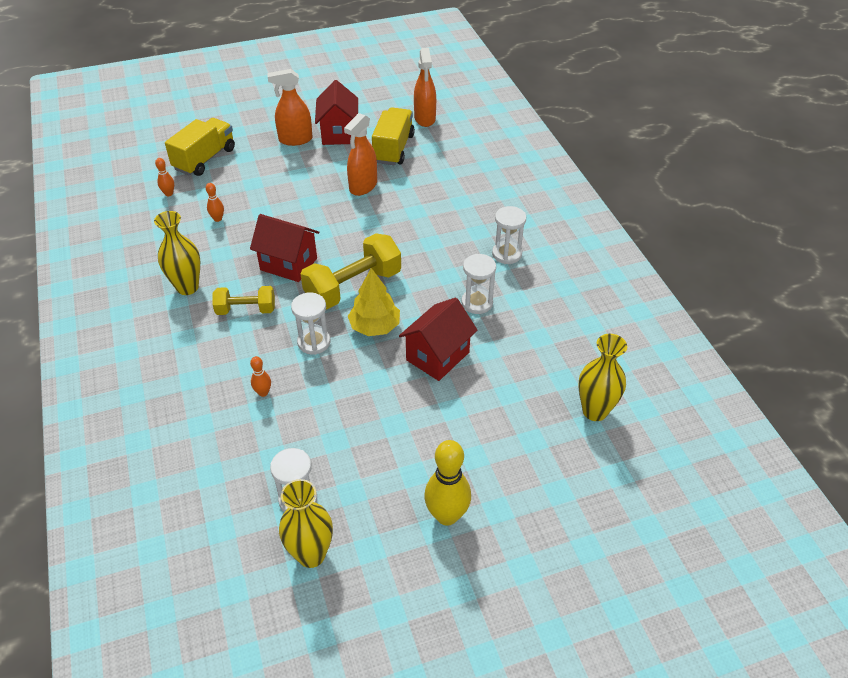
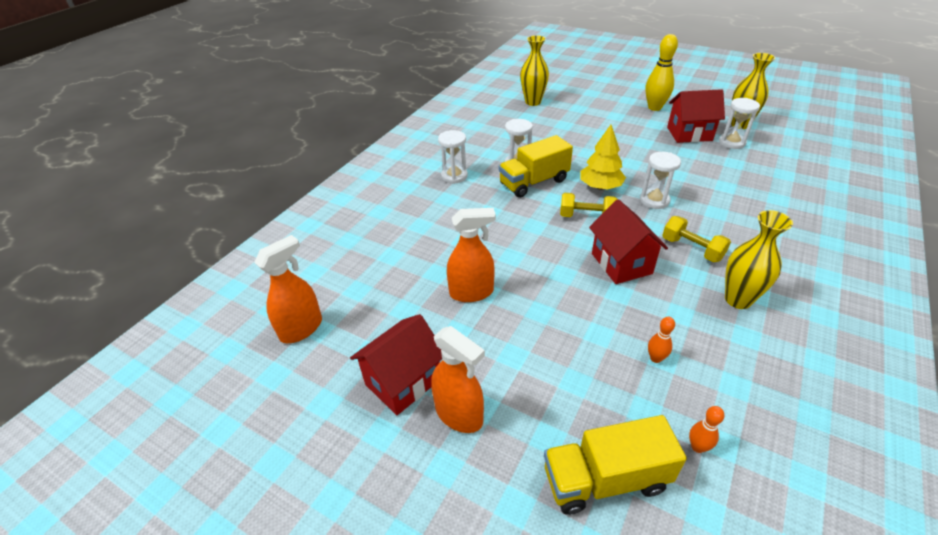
camera: 130 degrees left, 5 degrees down
(263, 392) = (718, 193): orange bowling pin -> none
(353, 287) = (586, 217): yellow dumbbell -> yellow dumbbell, size x0.59
(393, 149) = (386, 314): yellow truck -> yellow truck (534, 182)
(437, 356) = (580, 154): red house -> red house (689, 134)

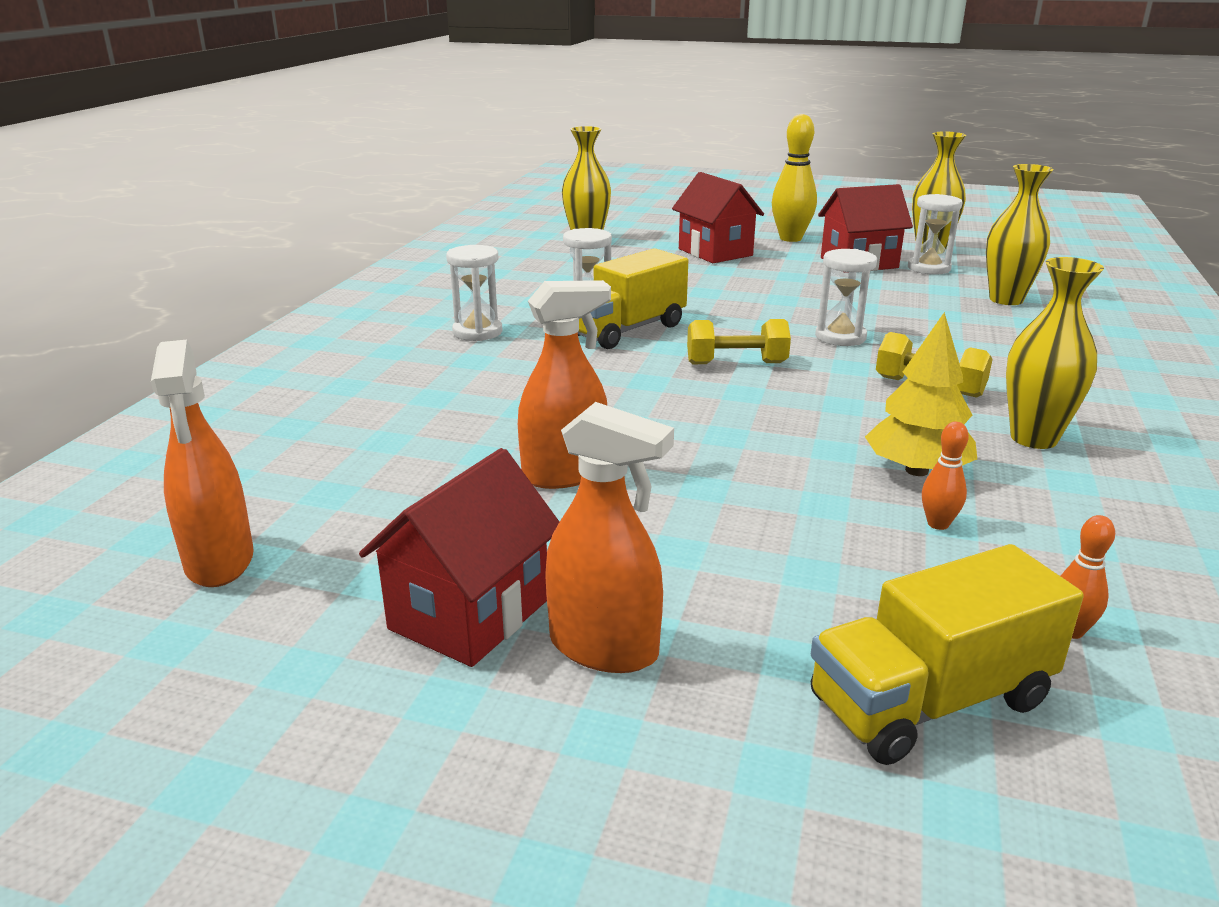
camera: 15 degrees left, 15 degrees down
(301, 328) = (219, 561): orange spray bottle -> orange spray bottle turned 135 degrees clockwise
(600, 187) = (743, 328): yellow tree -> yellow tree (916, 470)
(621, 263) = (821, 413): red house -> red house (715, 252)
(770, 176) = (1006, 299): none -> yellow vase

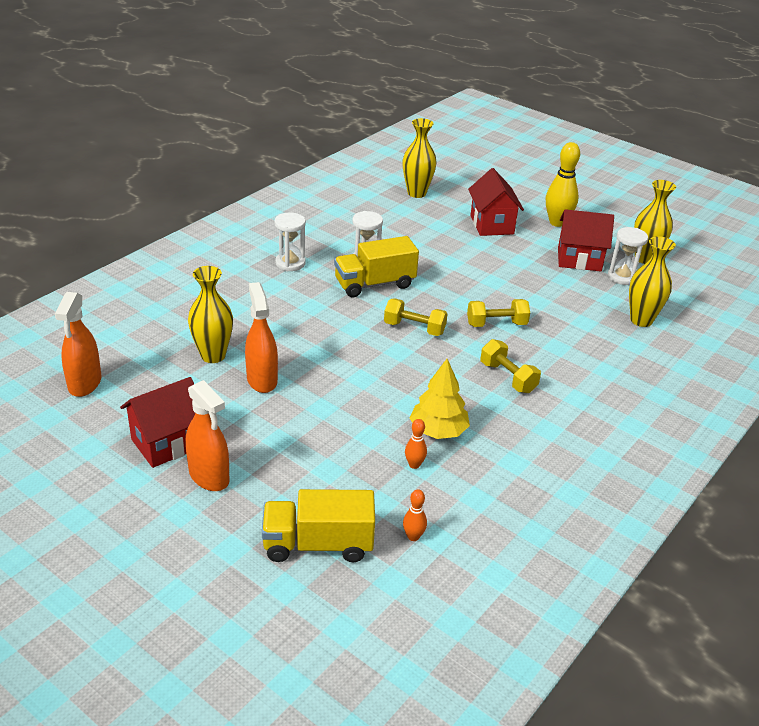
camera: 20 degrees right, 10 degrees up
(565, 474) = (262, 380): orange spray bottle -> orange spray bottle turned 105 degrees counterclockwise
(840, 337) = (496, 324): white hourglass -> yellow dumbbell
(1033, 438) = (526, 430): yellow vase -> yellow vase (213, 355)

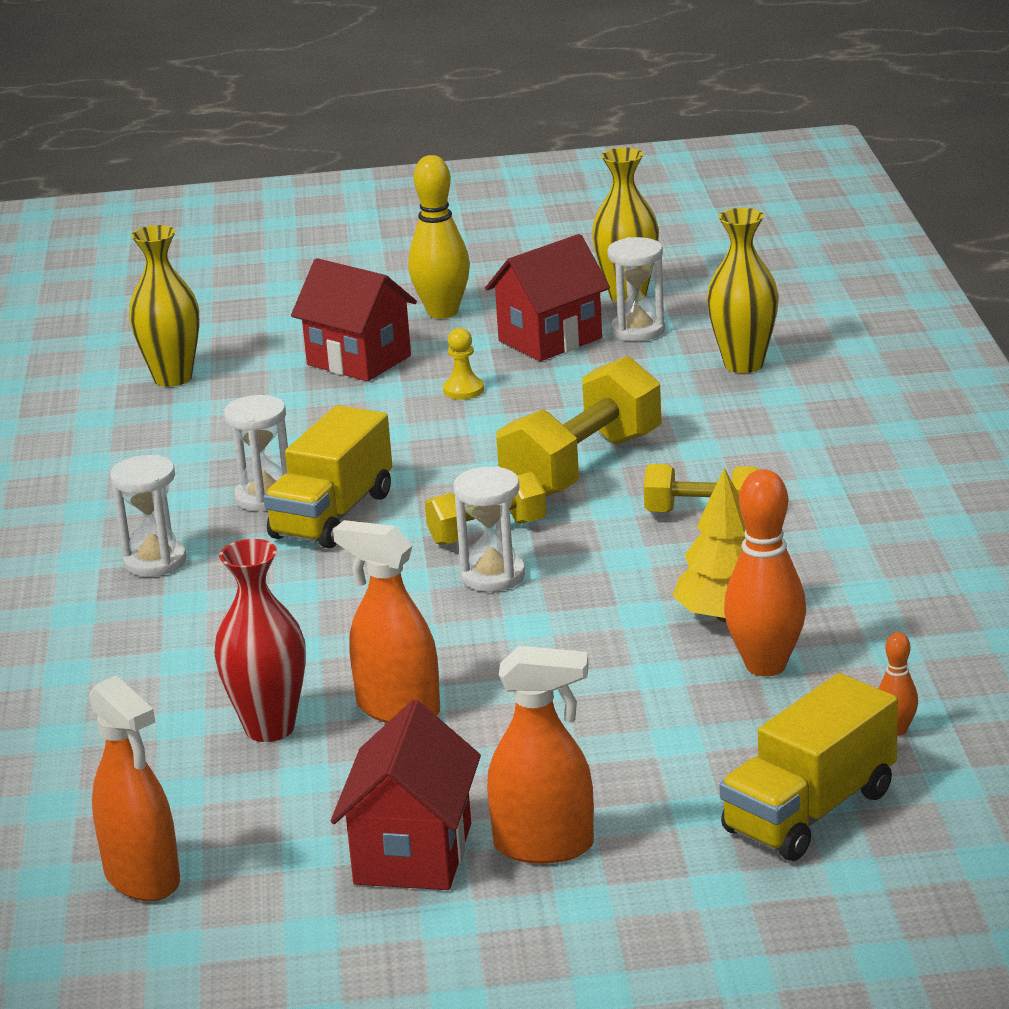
camera: 40 degrees left, 10 degrees down
(213, 355) = (269, 728): yellow vase -> red vase
(385, 348) = (493, 576): none -> white hourglass
(414, 465) = (765, 666): orange bowling pin -> orange bowling pin, size x2.04
(496, 324) = (582, 467): yellow dumbbell -> yellow dumbbell, size x1.69
(508, 261) = (463, 390): none -> yellow pawn

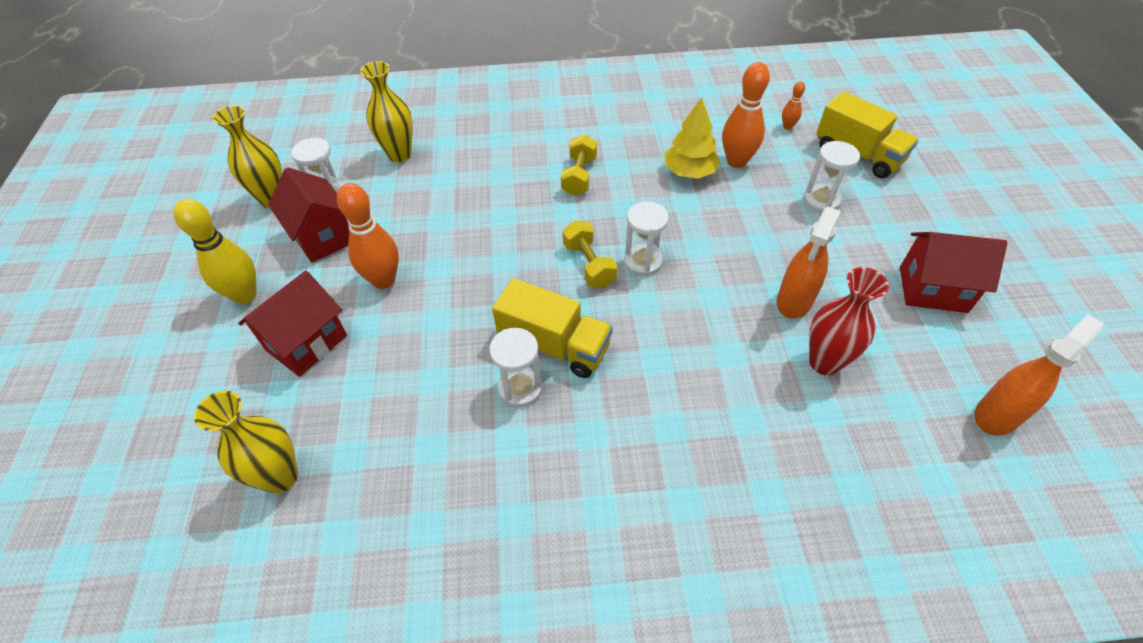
camera: 90 degrees left, 25 degrees up
(155, 561) = (609, 453): white hourglass -> white hourglass (821, 200)
(463, 390) = (384, 280): yellow pawn -> orange bowling pin
(544, 846) = (910, 239): orange spray bottle -> none
(582, 467) = (512, 223): yellow dumbbell -> none

